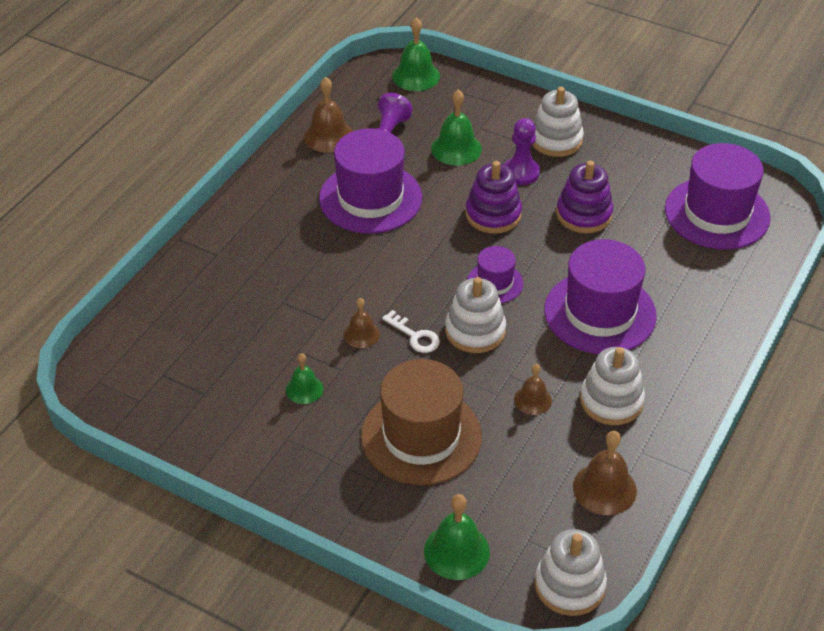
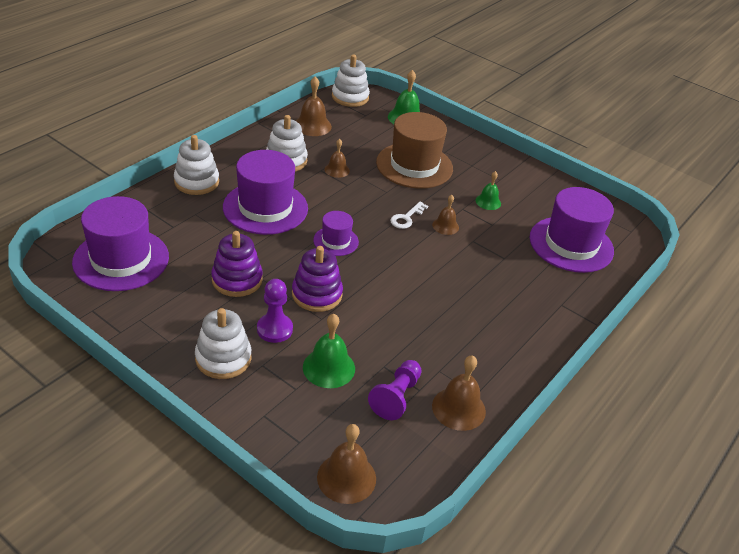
camera: 175 degrees left, 5 degrees down
(370, 198) = (424, 330): purple hat -> purple hat (571, 244)
(415, 336) = (406, 218): white key -> white key turned 105 degrees counterclockwise
(416, 76) = (346, 477): green bell -> brown bell
(475, 331) = (362, 213): white stacking toy -> white stacking toy (196, 182)

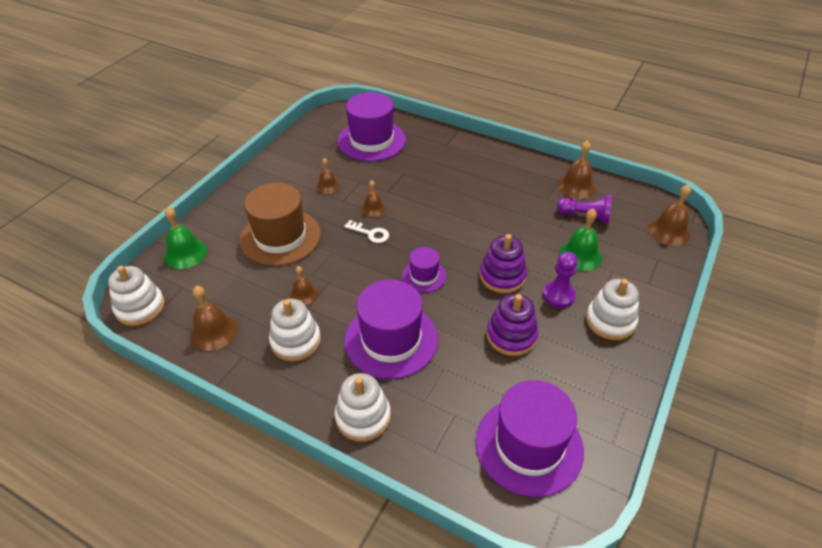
camera: 95 degrees left, 5 degrees up
(488, 202) = (328, 186): green bell -> brown bell

